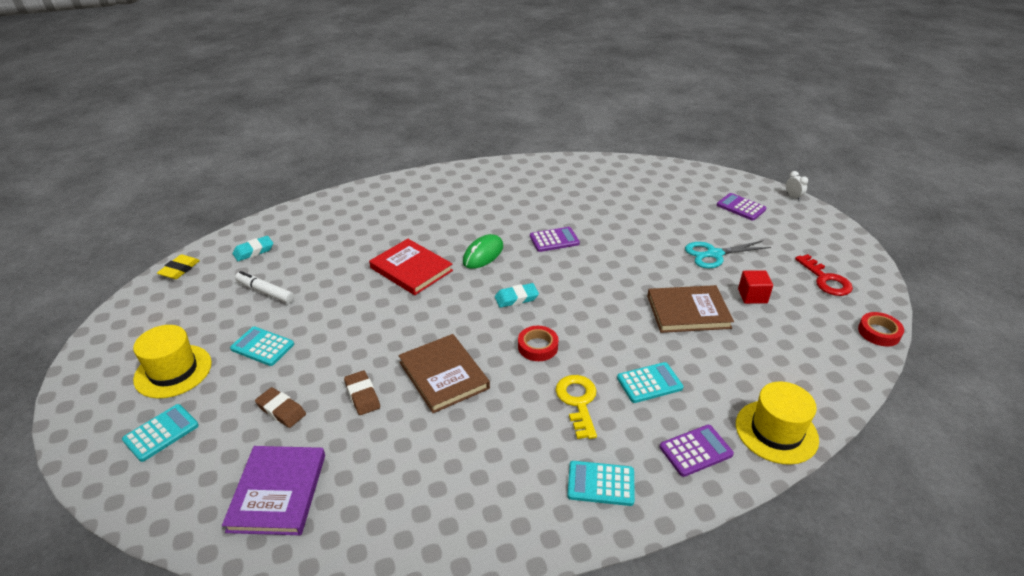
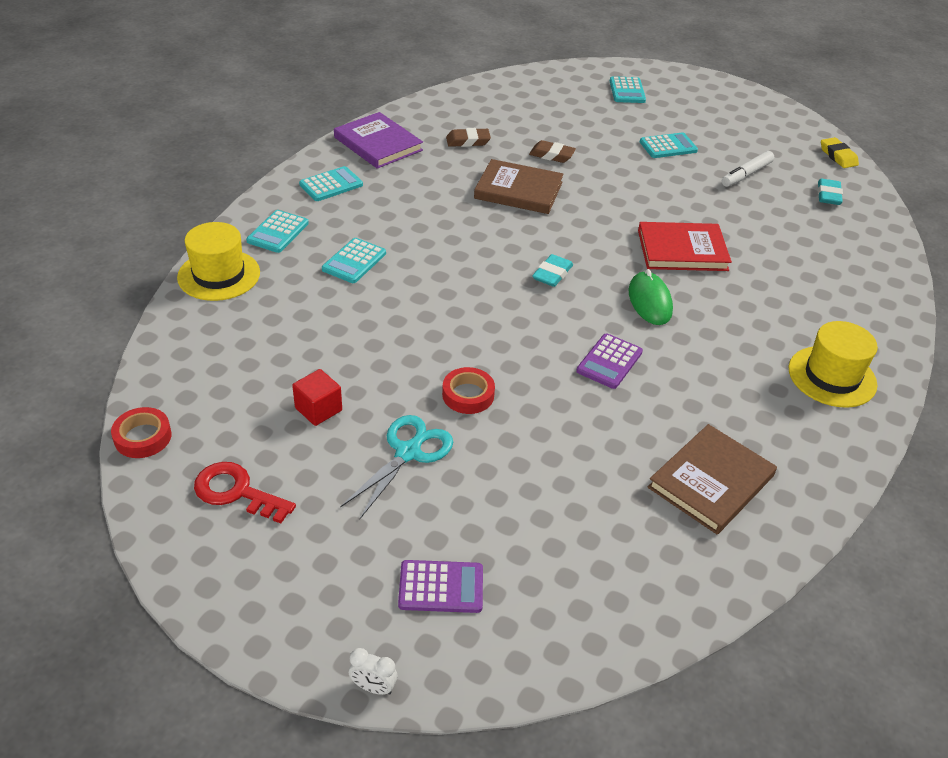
camera: 135 degrees right, 5 degrees up
(173, 371) = (688, 112): yellow hat -> yellow hat (832, 376)
(265, 292) = (746, 174): white marker -> white marker turned 150 degrees clockwise
(278, 492) = (516, 101): purple book -> purple book (378, 144)
(281, 410) = (585, 127): brown eraser -> brown eraser (468, 141)
(537, 347) = (477, 243): red tape -> red tape (468, 395)
(578, 402) = (398, 221): yellow key -> none
(688, 312) = (375, 349): brown book -> brown book (711, 482)
(696, 451) = (278, 232): purple calculator -> turquoise calculator

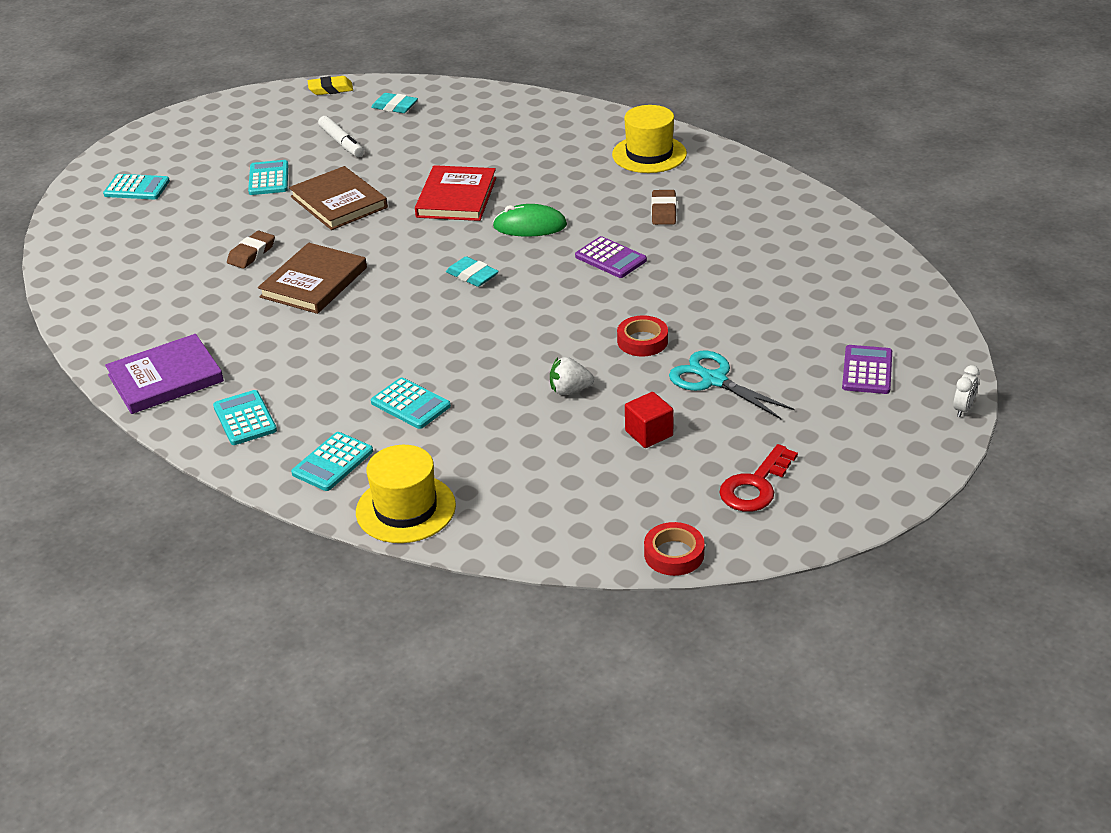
camera: 75 degrees left, 5 degrees down
(278, 232) = (332, 462): turquoise calculator -> turquoise calculator turned 90 degrees clockwise
(382, 351) = (570, 390): none -> white strawberry
(468, 141) = (193, 309): brown eraser -> brown eraser (663, 211)
(711, 482) = (762, 229): brown book -> brown book (339, 202)

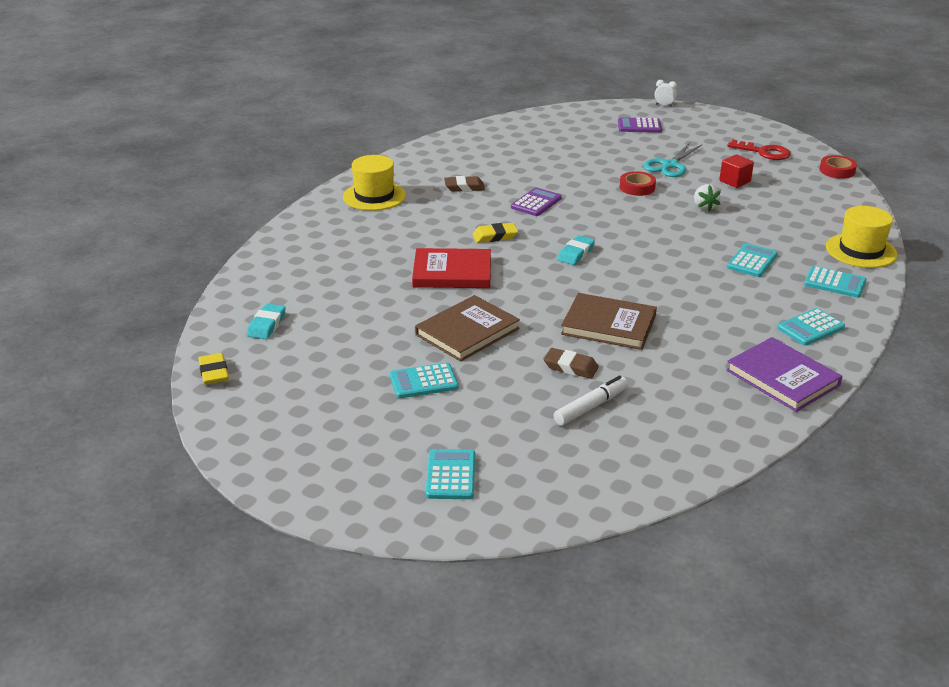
camera: 100 degrees left, 5 degrees down
(342, 143) = (345, 347): white marker -> white marker (591, 407)
(530, 226) = (495, 236): green mouse -> yellow eraser

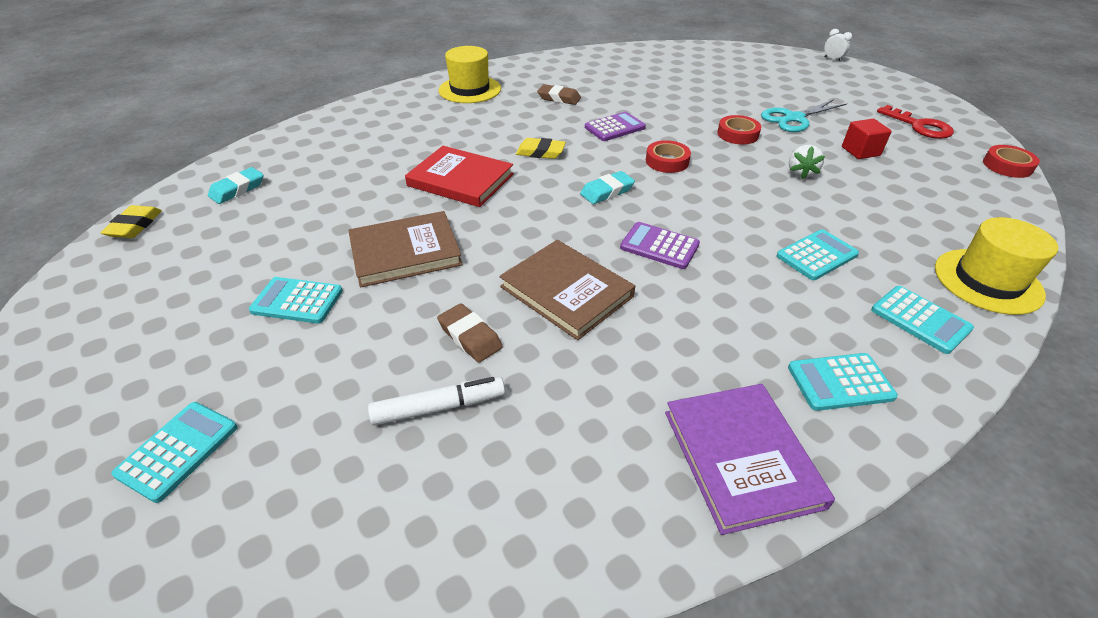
camera: 25 degrees right, 10 degrees up
(601, 221) = (667, 161): none -> red tape
(639, 126) = (789, 74): purple calculator -> purple calculator (659, 246)

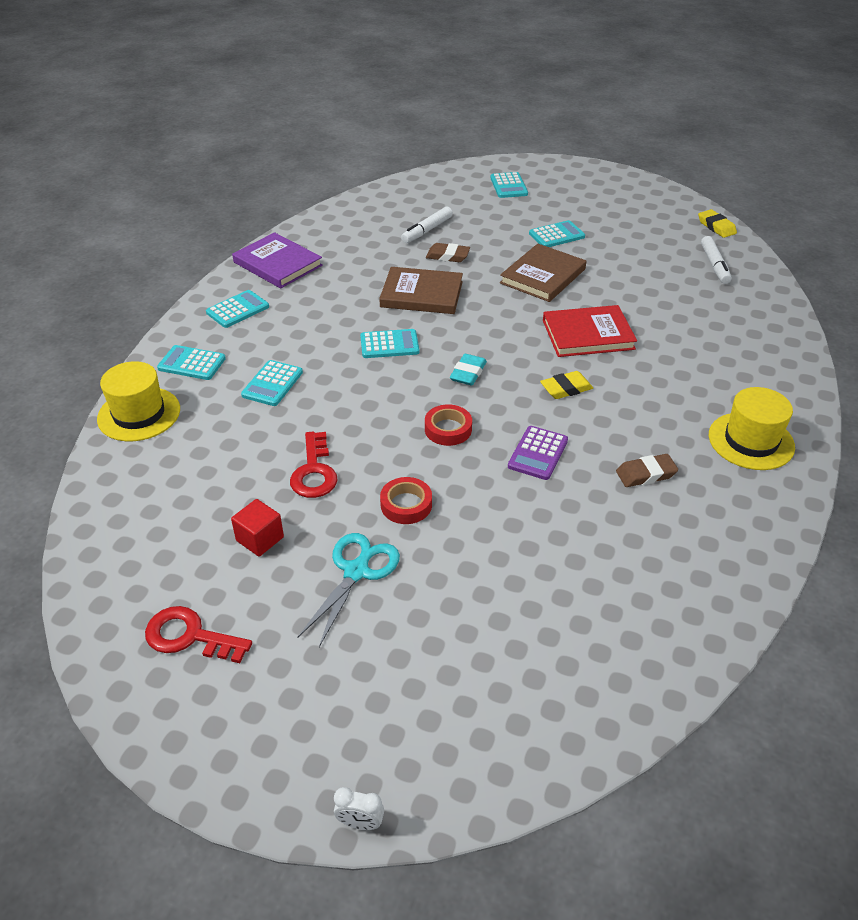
camera: 145 degrees right, 0 degrees up
(237, 189) = (714, 265): turquoise eraser -> white marker
(659, 246) = (389, 345): purple calculator -> turquoise calculator
(801, 173) = (314, 471): white strawberry -> red key
(1007, 166) = (85, 592): red tape -> none

